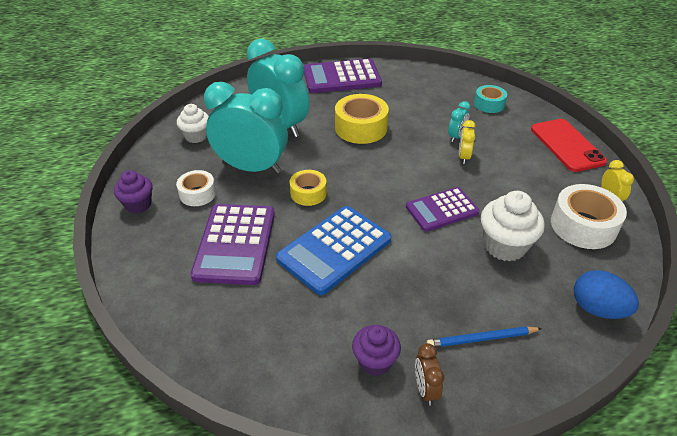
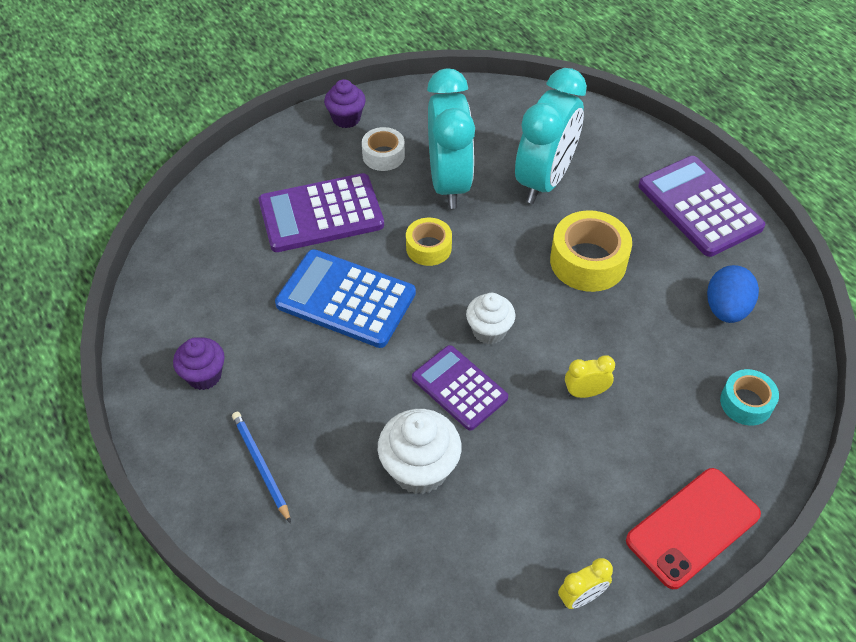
camera: 70 degrees right, 10 degrees up
(196, 136) = (480, 115): white cupcake -> white cupcake (489, 331)
(425, 389) = (182, 426): brown clock -> none
(456, 136) = (631, 375): turquoise clock -> none
(583, 226) = (501, 562): white tape -> none
(597, 309) = (346, 587): blue egg -> blue egg (726, 309)

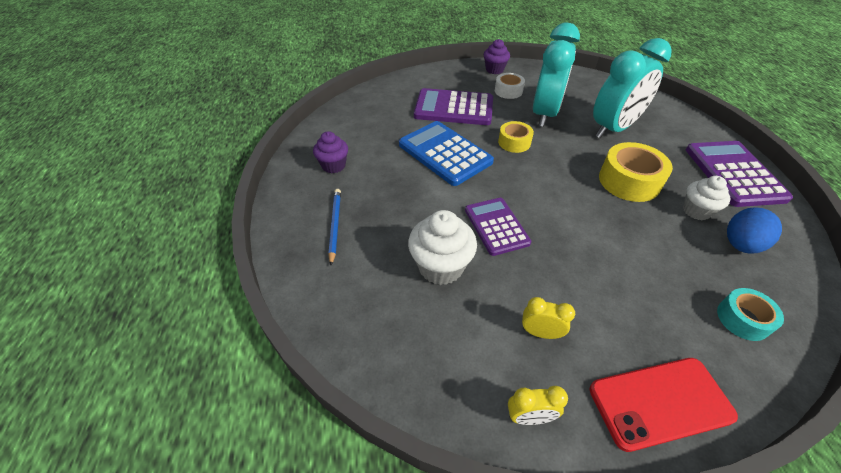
camera: 25 degrees right, 5 degrees down
(489, 331) = (535, 199): white cupcake -> white cupcake (696, 211)
(585, 392) = (595, 262): yellow clock -> yellow clock (540, 332)

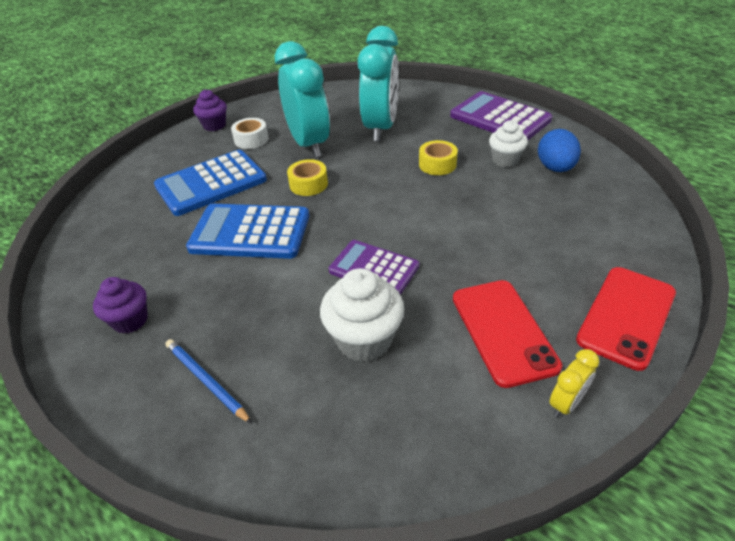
camera: 40 degrees left, 5 degrees down
(454, 108) = (211, 183): purple calculator -> blue calculator
(540, 332) = (503, 331): yellow clock -> red phone
(629, 181) = (437, 164): yellow tape -> yellow tape, size x0.61
(743, 319) = (608, 219): turquoise tape -> none

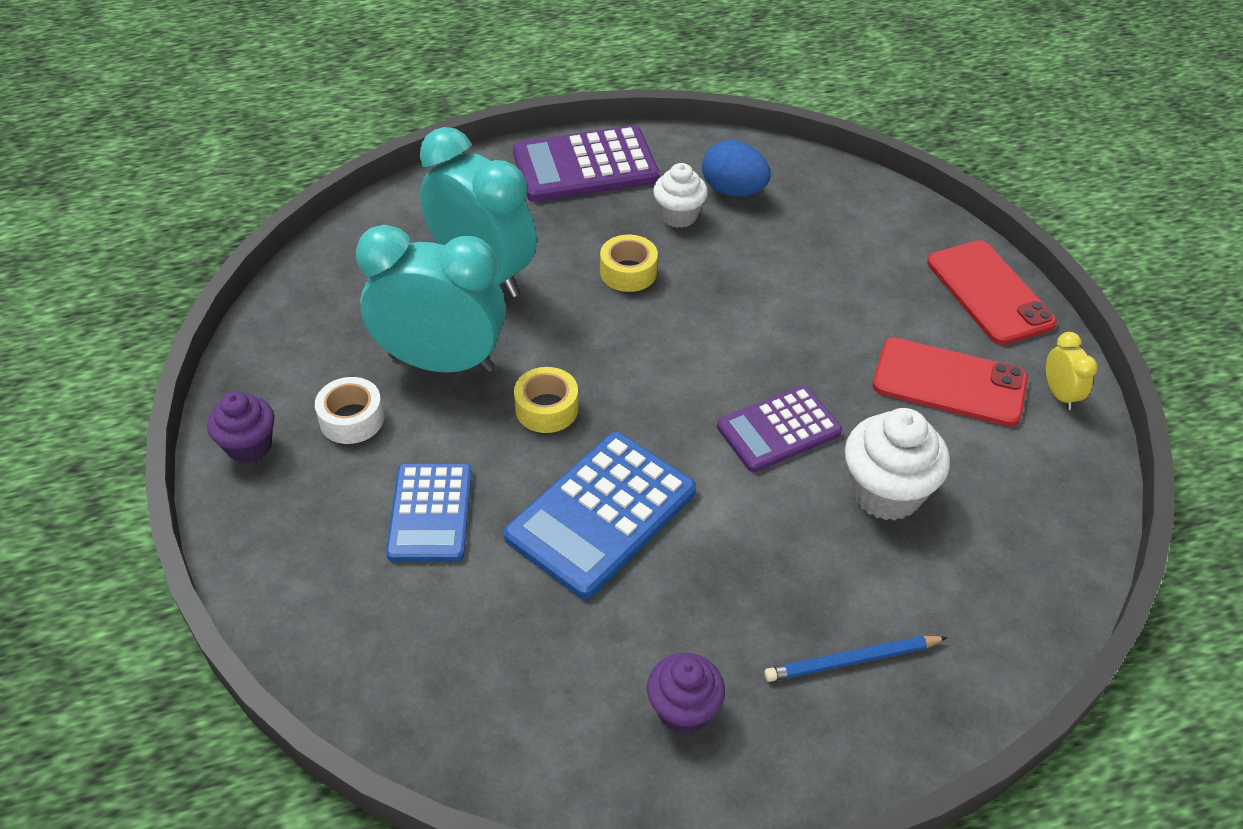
camera: 60 degrees left, 5 degrees up
(211, 183) = (430, 513): blue calculator -> blue calculator, size x0.66

